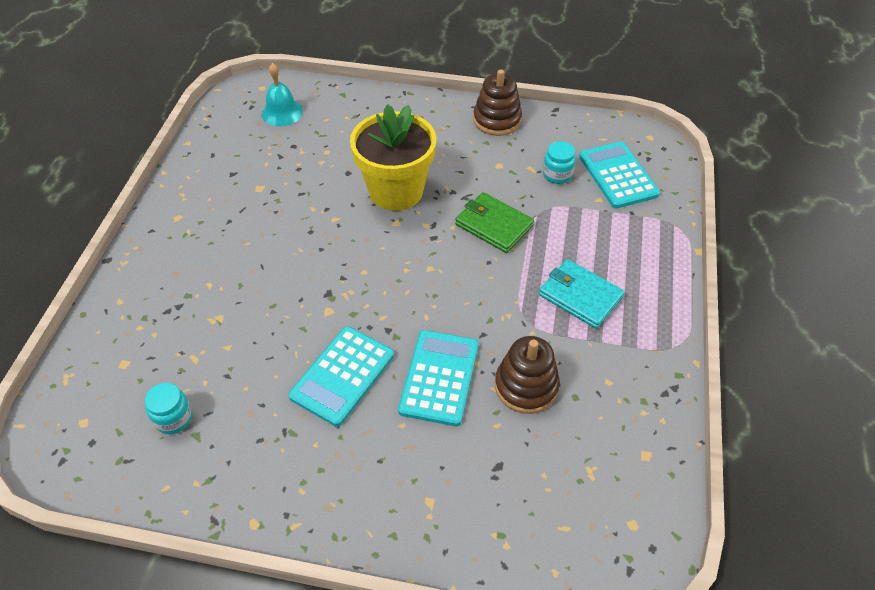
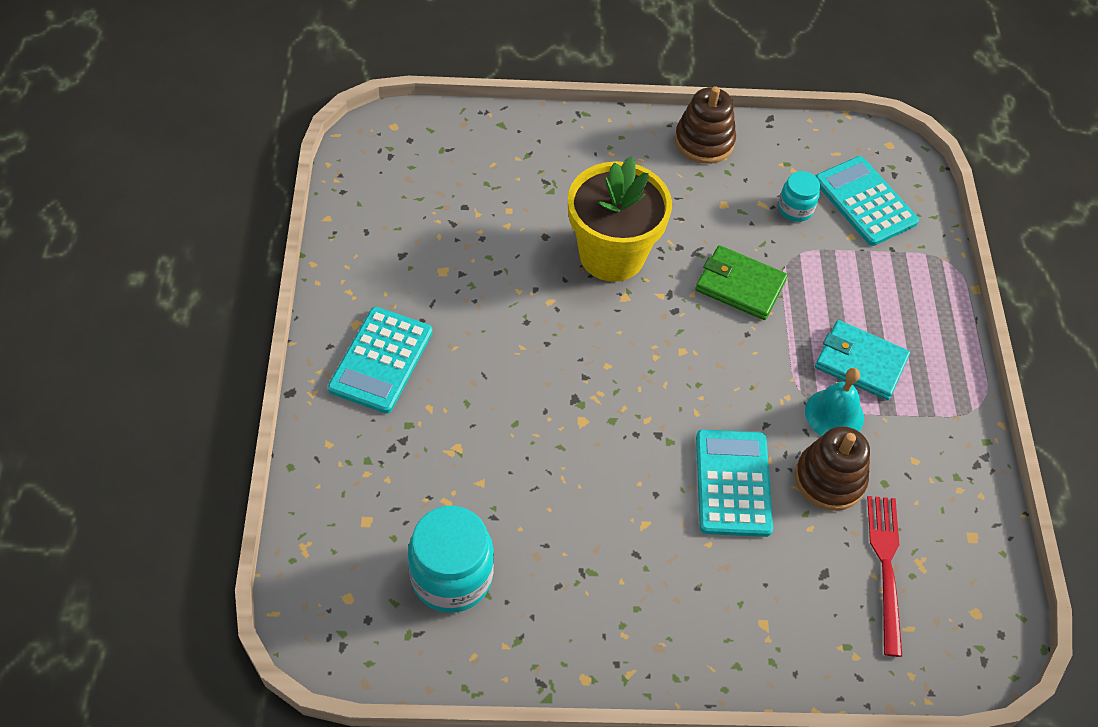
camera: 15 degrees left, 5 degrees up
(174, 418) = (451, 577): turquoise jar -> turquoise jar, size x1.84
(282, 112) = (433, 160): turquoise bell -> turquoise bell (834, 414)
(342, 376) = (625, 497): turquoise calculator -> turquoise calculator (381, 360)
(557, 469) = (886, 567): none -> red fork

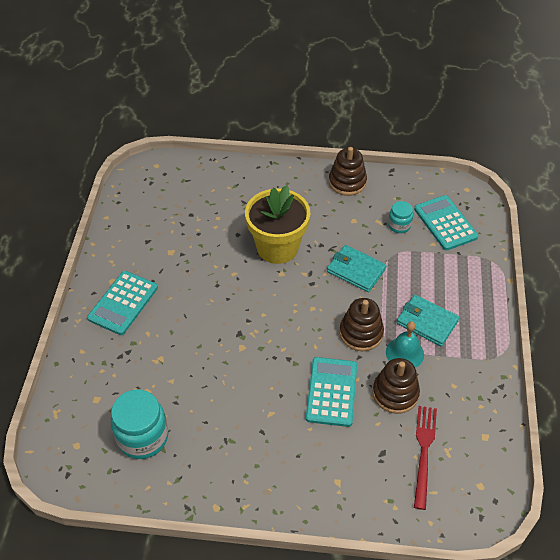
camera: 10 degrees right, 5 degrees down
(740, 285) = (356, 270): green wallet -> turquoise wallet
(763, 387) = (361, 333): none -> brown stacking toy

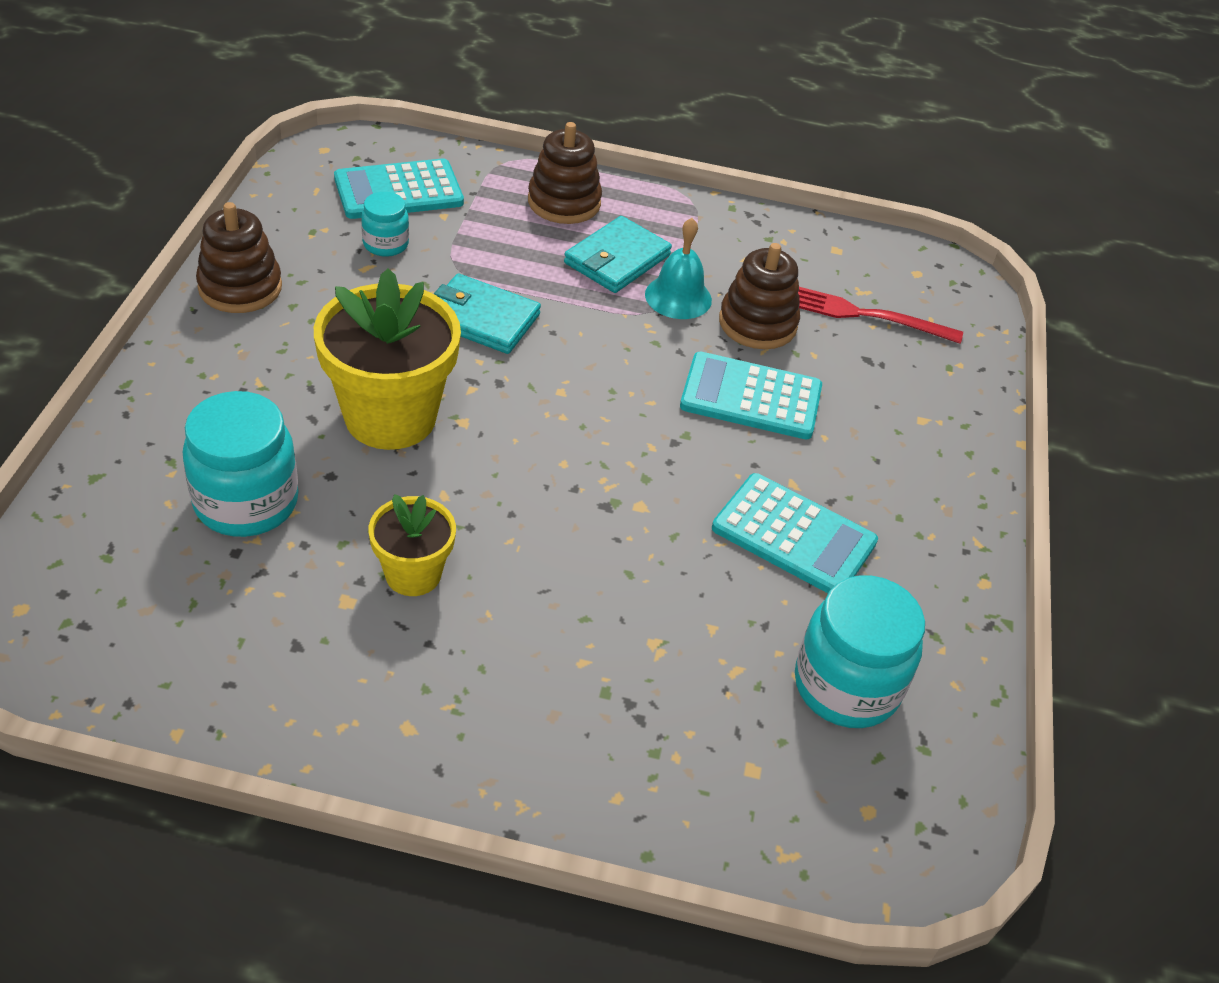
camera: 90 degrees left, 5 degrees down
(123, 303) = (486, 705): turquoise calculator -> turquoise calculator (794, 535)
(187, 270) = (413, 574): none -> yellow flower pot
(217, 212) = (246, 502): none -> turquoise jar
(356, 270) = (481, 318): turquoise wallet -> turquoise wallet turned 75 degrees clockwise
(361, 333) = (629, 339): brown stacking toy -> brown stacking toy (564, 202)

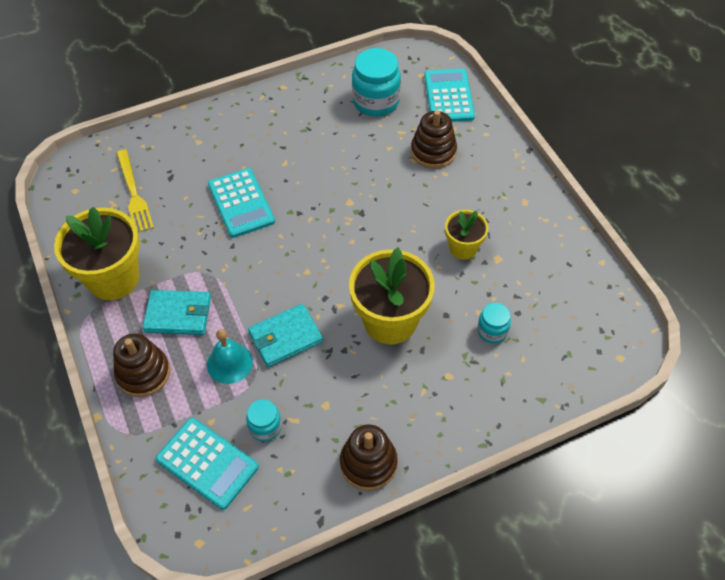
camera: 120 degrees left, 10 degrees up
(246, 502) = (492, 331): turquoise jar -> turquoise jar, size x0.54
(481, 318) = (285, 337): turquoise wallet -> turquoise wallet turned 75 degrees clockwise
(678, 297) = (188, 270): turquoise bell -> turquoise bell (229, 363)
(728, 240) = (113, 278): none -> yellow flower pot
(757, 323) = (180, 229): brown stacking toy -> brown stacking toy (433, 151)
(794, 535) = (315, 148): turquoise calculator -> turquoise calculator (448, 96)
(864, 315) = (134, 194): red fork -> yellow fork

